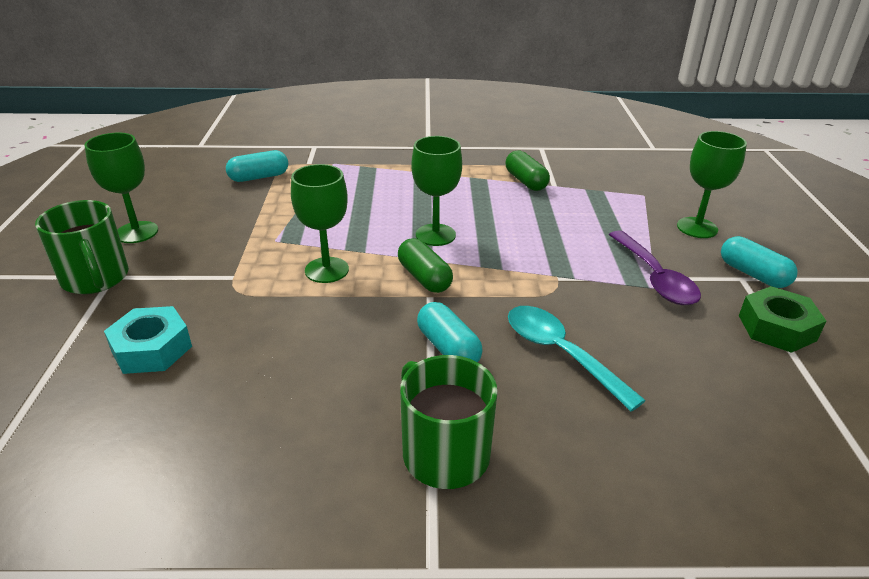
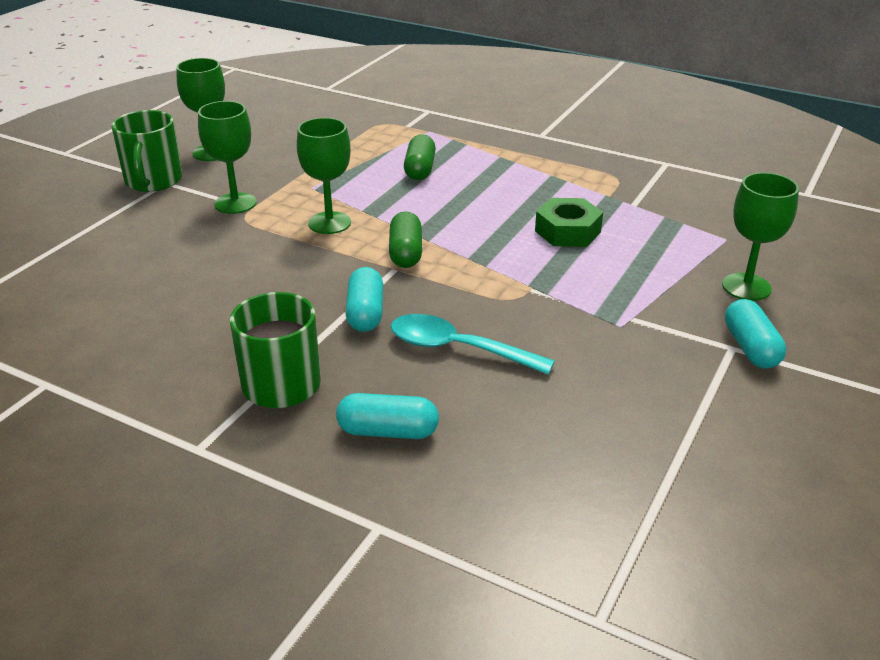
camera: 30 degrees right, 0 degrees up
(152, 349) = (148, 243): turquoise nut -> none
(259, 177) = (350, 129): turquoise capsule -> turquoise capsule (388, 431)
(435, 235) = (456, 220): green goblet -> green goblet (235, 203)
(525, 181) = (606, 193): green capsule -> green capsule (420, 169)
(560, 353) = (458, 349): turquoise spoon -> turquoise spoon turned 60 degrees counterclockwise
(654, 278) = (632, 318): purple spoon -> none
(776, 328) = (707, 400): green nut -> green nut (567, 231)

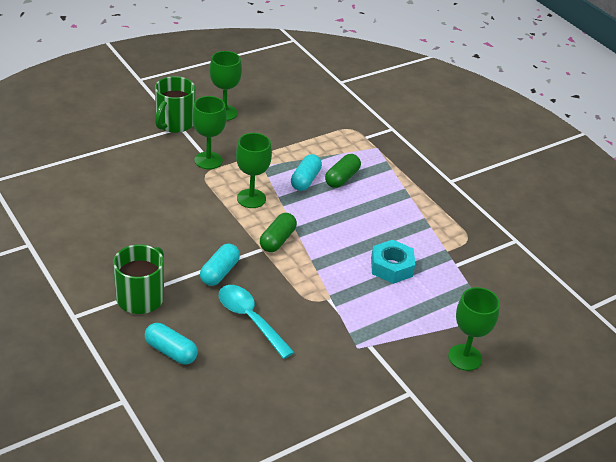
camera: 25 degrees right, 5 degrees up
(567, 231) = (391, 267): green nut -> turquoise nut
(750, 348) = (421, 398): turquoise capsule -> turquoise capsule (305, 180)

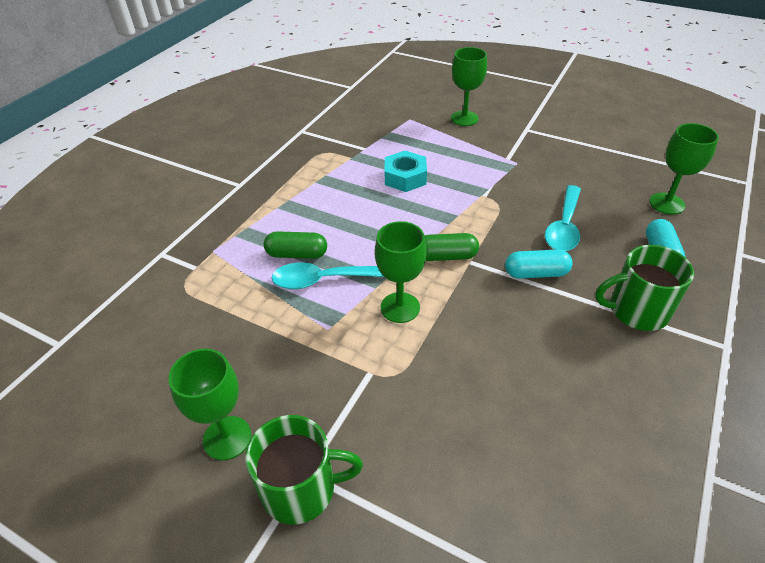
camera: 115 degrees left, 5 degrees up
(208, 160) = (361, 388): green goblet -> green goblet (667, 203)
(305, 180) = (325, 280): turquoise capsule -> turquoise spoon

